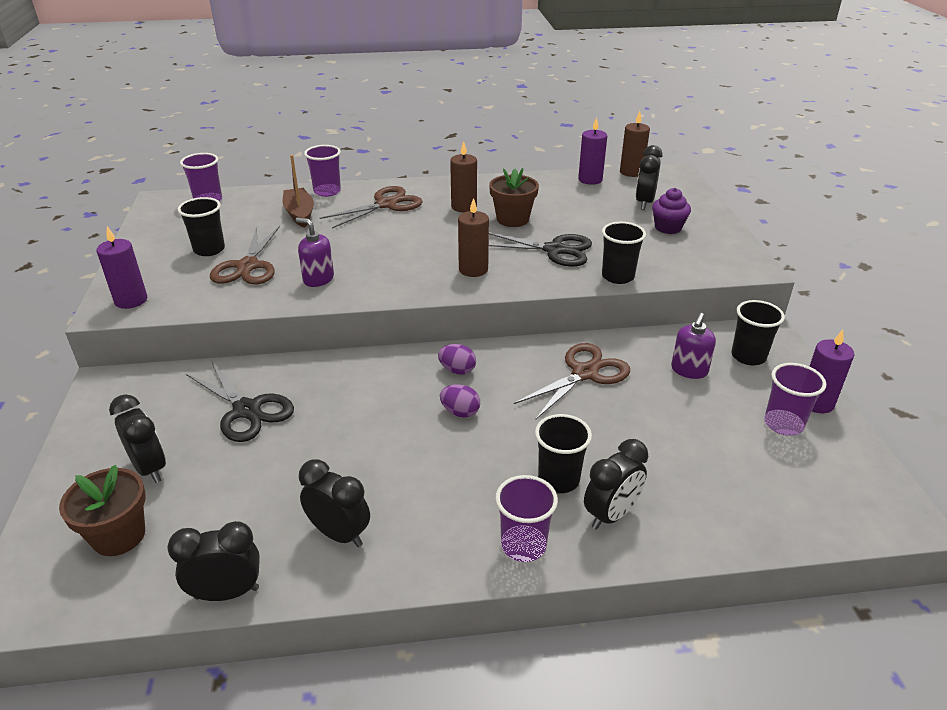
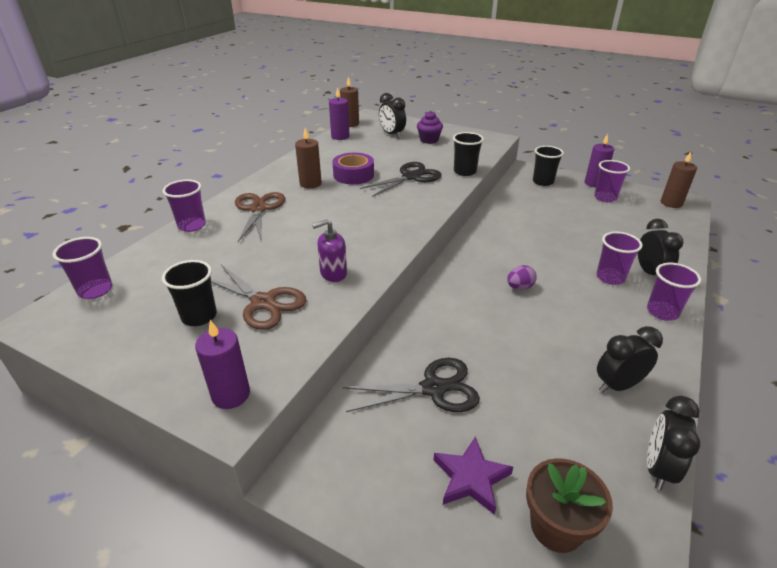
camera: 55 degrees left, 0 degrees up
(150, 468) = (471, 478): black clock -> purple star
(299, 214) = (209, 250): brown boat -> none
(457, 370) = (472, 271): purple egg -> none
(473, 269) = (400, 209): brown candle -> brown candle (671, 203)
(512, 219) = (353, 175): brown flower pot -> purple tape
(558, 479) = (610, 277): black cup -> purple cup
(584, 373) = (516, 230): brown scissors -> none
(689, 370) = (541, 201): purple soap dispenser -> none

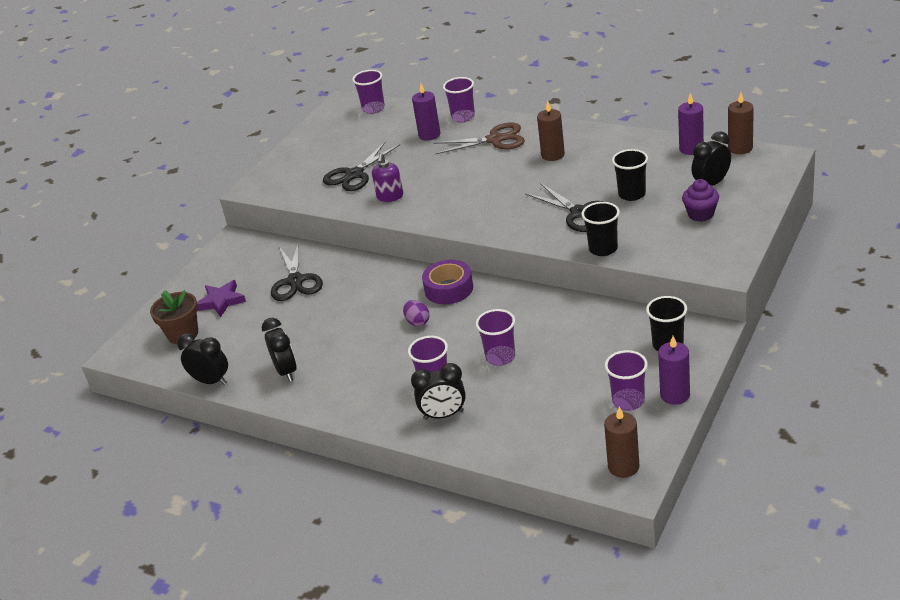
camera: 95 degrees right, 0 degrees up
(199, 316) = (341, 154): black cup -> black cup (632, 194)
(231, 394) = (268, 184): purple candle -> purple candle (429, 135)
(263, 302) = (354, 175): brown scissors -> black scissors
(333, 273) = (390, 196): purple soap dispenser -> purple soap dispenser turned 150 degrees counterclockwise
(353, 175) = (579, 176): purple tape -> purple tape (449, 289)
(662, 312) = (376, 413): purple cup -> purple cup (500, 357)

